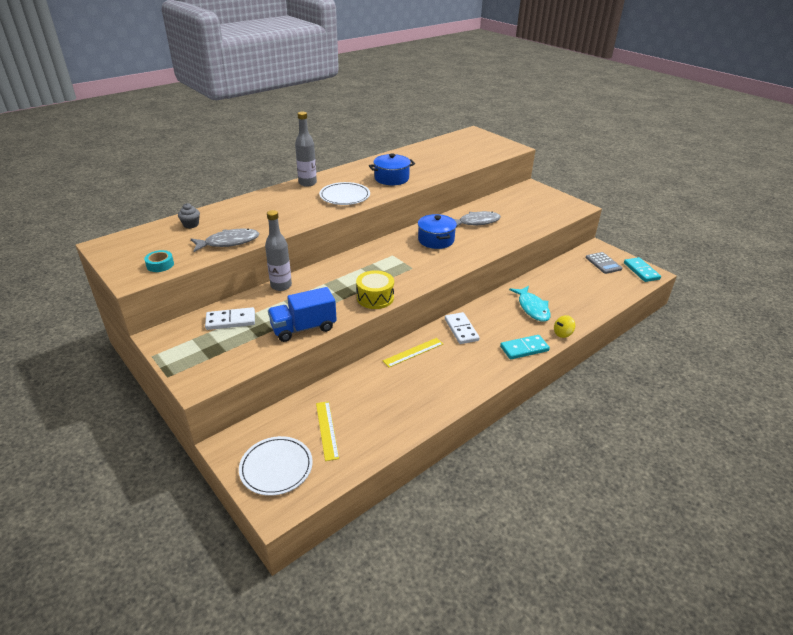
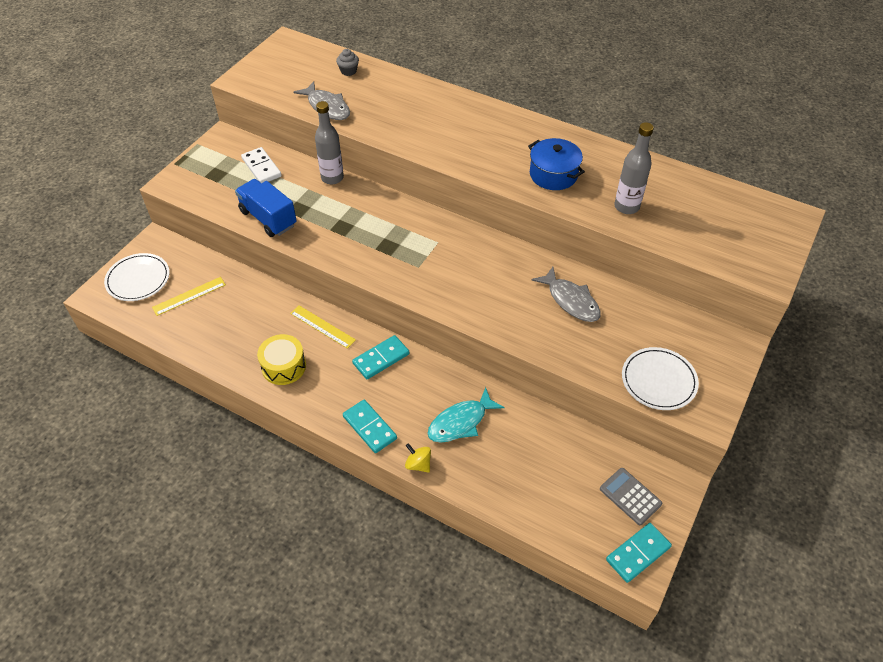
camera: 70 degrees right, 15 degrees up
(160, 265) = (268, 84): turquoise tape -> none
(307, 183) = (491, 112): grey bottle -> grey bottle (626, 207)
(345, 196) = (477, 150): white plate -> white plate (658, 380)
(375, 298) = (342, 253): yellow drum -> yellow drum (283, 366)
(436, 240) = (496, 271): blue pot -> none
(461, 330) = (381, 358): white domino -> turquoise domino
(603, 263) = (630, 496): grey calculator -> grey calculator turned 90 degrees clockwise

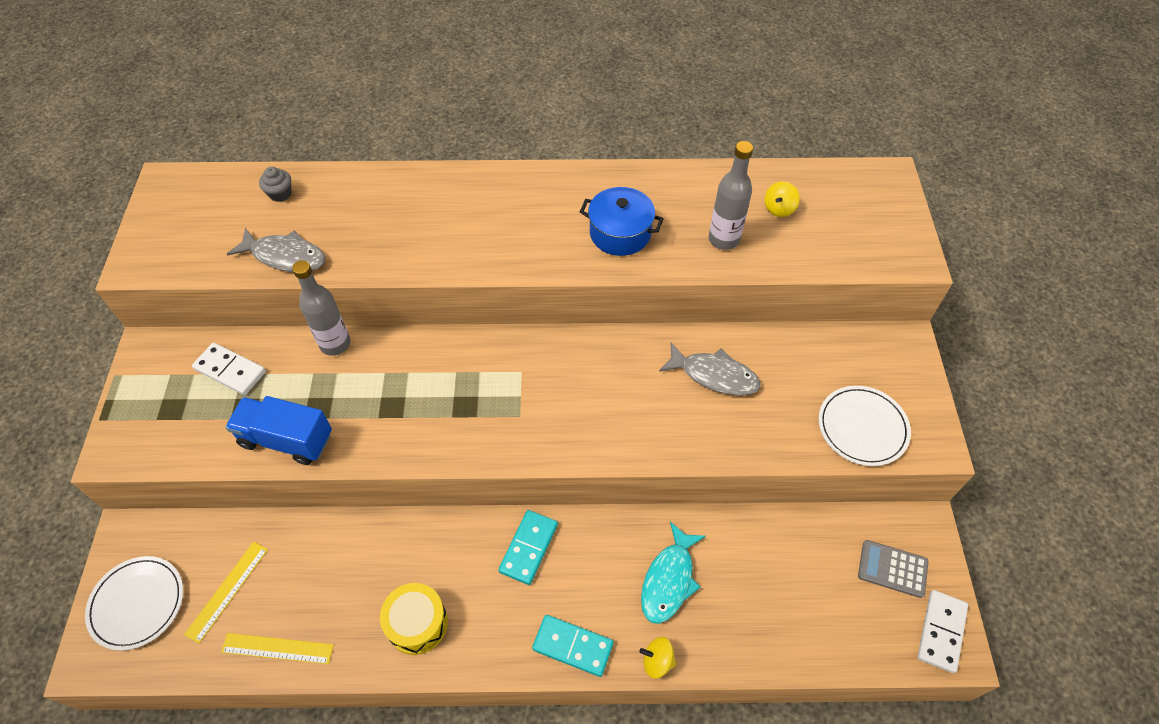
camera: 30 degrees left, 5 degrees up
(322, 326) = (431, 543): yellow ruler -> yellow ruler (277, 648)
(638, 553) = (941, 631): turquoise domino -> white domino
(685, 203) = (779, 209): none -> yellow spinning top

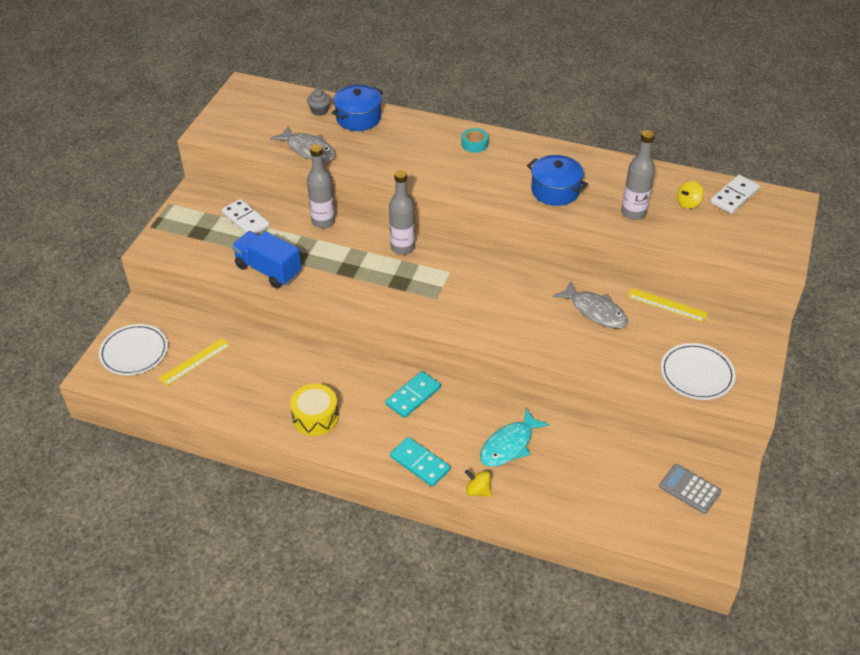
camera: 20 degrees right, 10 degrees down
(277, 648) = (216, 404): yellow ruler -> yellow ruler (667, 305)
(335, 192) = (358, 118): none -> blue pot
(450, 353) = (402, 247): none -> grey bottle
(497, 192) = (474, 144): none -> turquoise tape
(941, 631) = (709, 539): white domino -> white domino (734, 196)

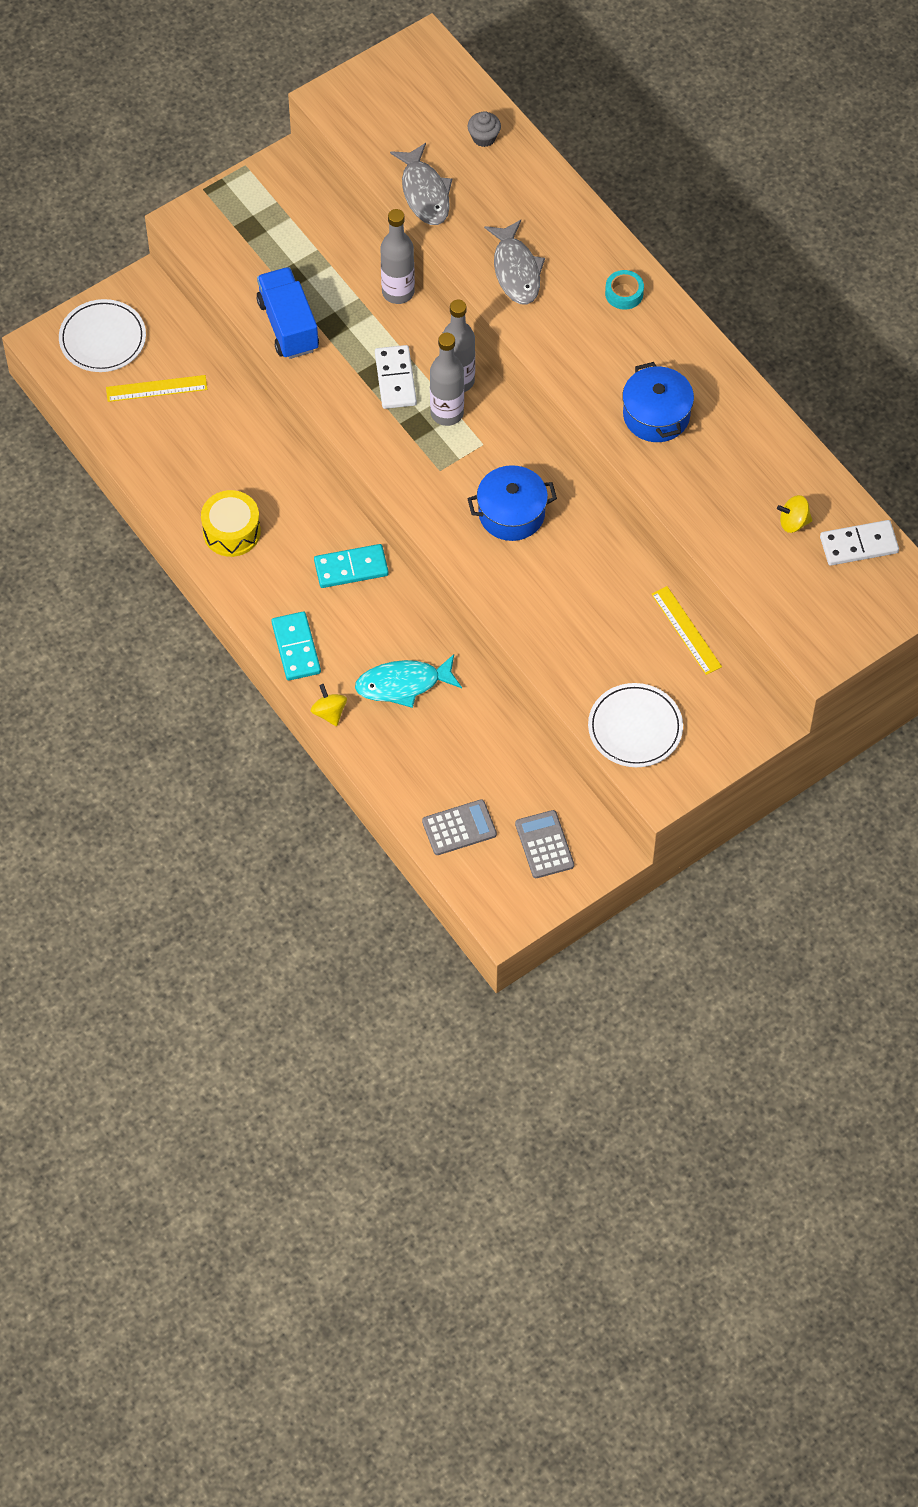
camera: 35 degrees right, 15 degrees up
(245, 220) = (313, 239): white domino -> white domino (395, 379)
(358, 118) = (520, 175): blue pot -> blue pot (511, 513)
(595, 311) = (598, 589): grey fish -> grey fish (516, 270)
(628, 512) = (459, 828): none -> grey calculator
(633, 213) = (716, 498): grey bottle -> grey bottle (447, 413)

